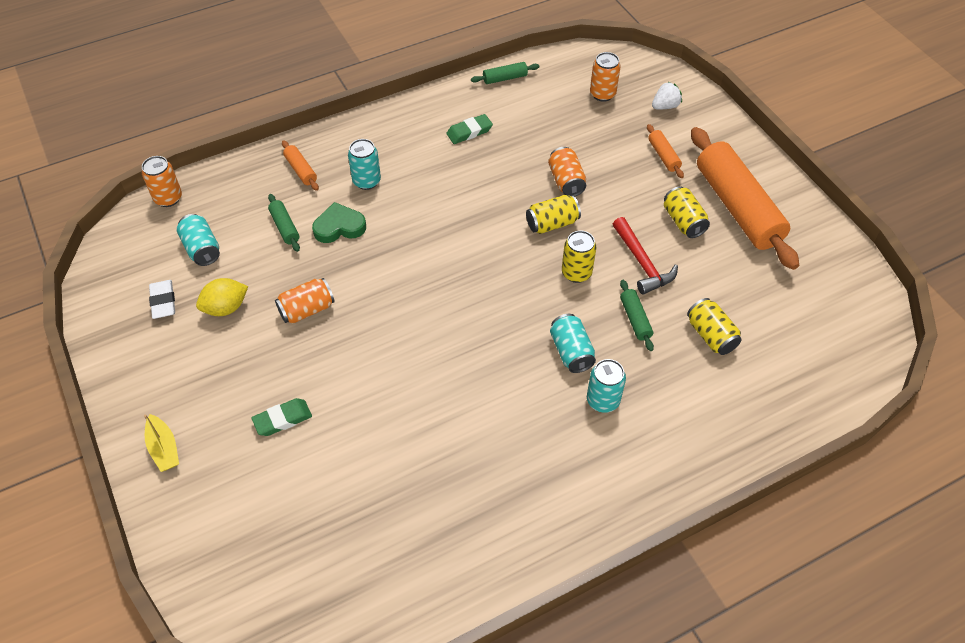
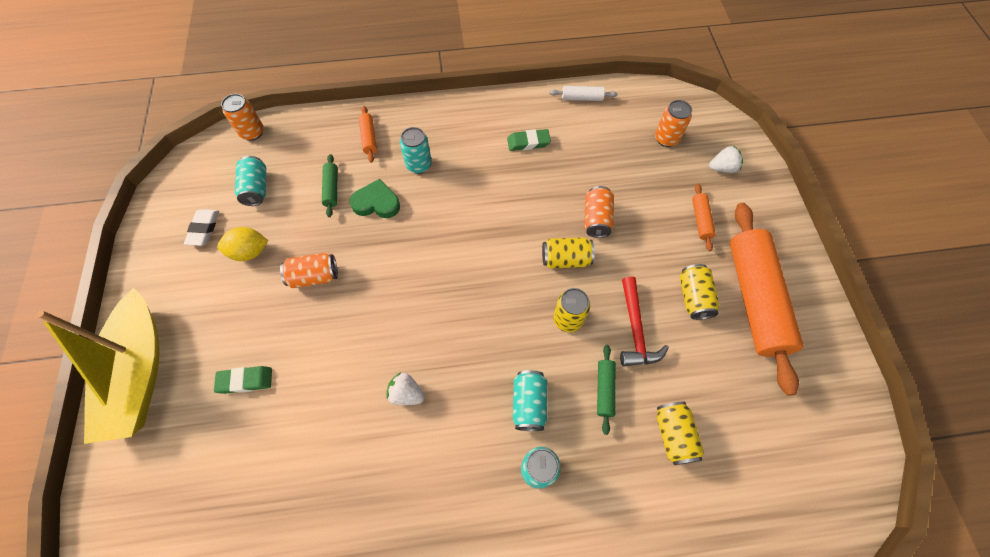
camera: 20 degrees right, 10 degrees up
(164, 448) = (139, 373): yellow boat -> yellow boat, size x2.45
(451, 379) = (406, 393): none -> white strawberry
(505, 78) = (582, 98): green rolling pin -> white rolling pin

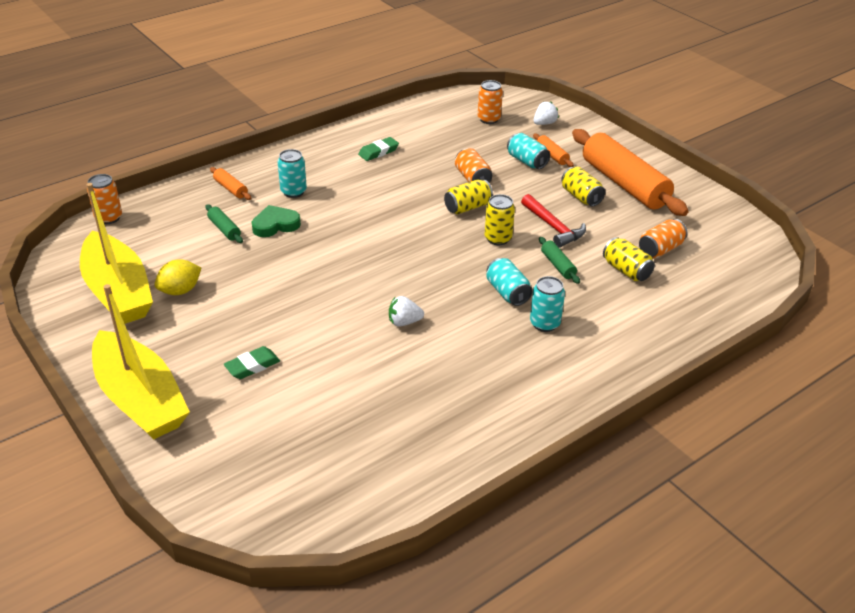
camera: 30 degrees left, 25 degrees down
(204, 229) = (118, 291): white eraser -> yellow boat
(256, 188) = (148, 251): turquoise can -> turquoise can (527, 161)
(314, 276) = (258, 285): orange can -> orange can (660, 249)
(582, 98) = (401, 114): white rolling pin -> none

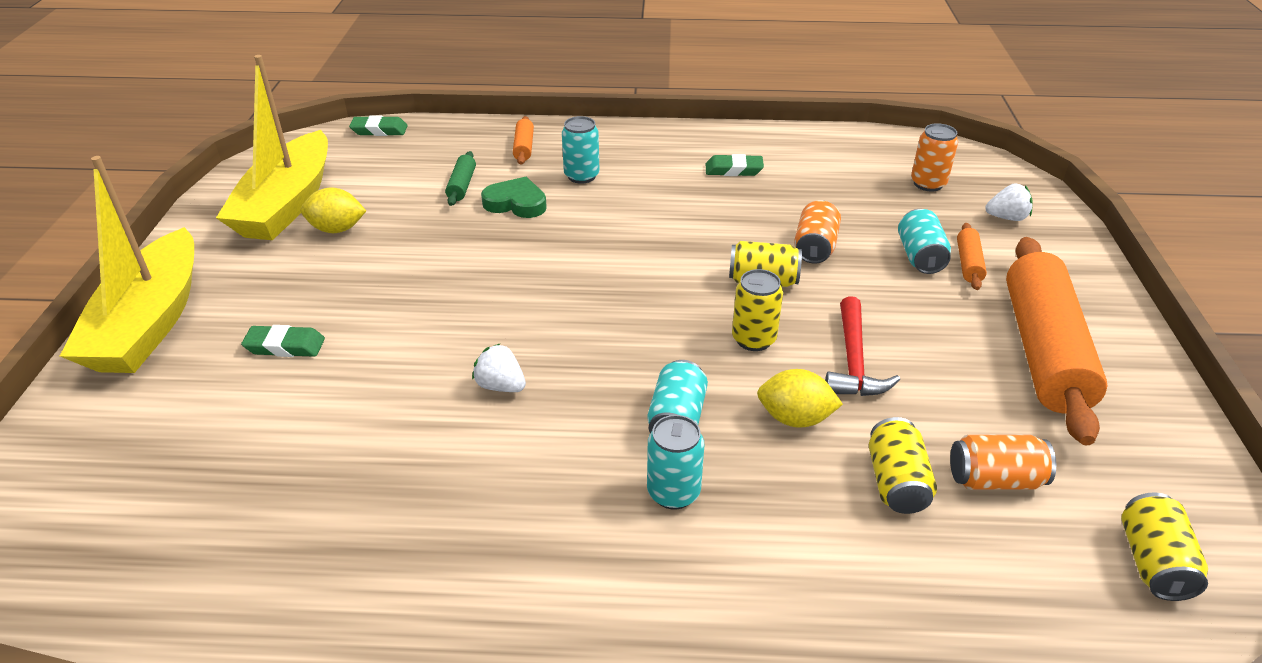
camera: 40 degrees right, 0 degrees up
(109, 218) = (379, 130): orange can -> green eraser
(558, 265) = (795, 418): green rolling pin -> yellow lemon
(581, 197) = (948, 338): yellow can -> yellow can (1152, 562)

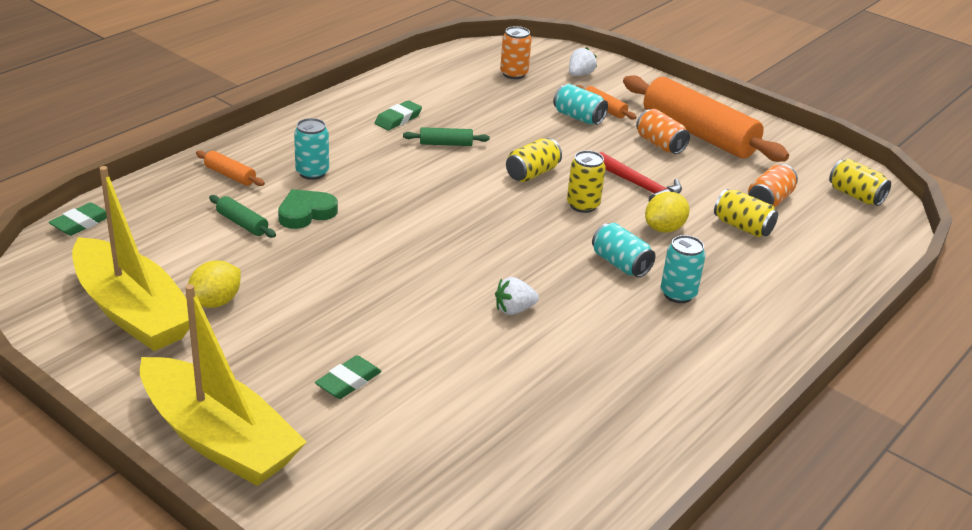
camera: 55 degrees left, 5 degrees down
(734, 211) = (446, 144): none -> green rolling pin
(815, 247) = (523, 140): orange can -> orange can (660, 144)

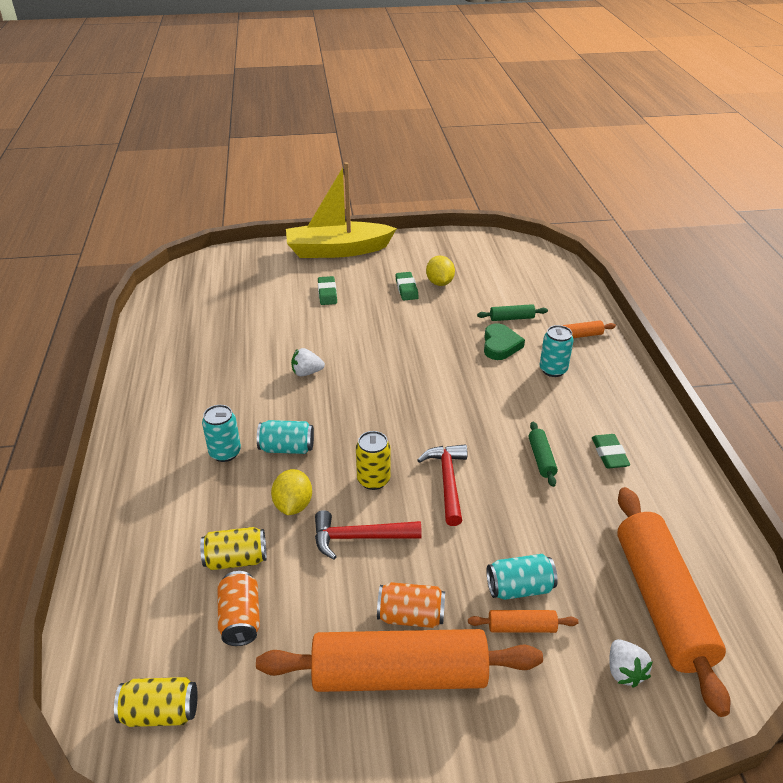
camera: 135 degrees right, 5 degrees up
(81, 223) = (565, 270): green eraser -> green eraser (406, 289)
(133, 311) = (459, 260): yellow boat -> none
(446, 144) = (541, 458): green rolling pin -> green rolling pin turned 45 degrees counterclockwise
(514, 74) = (661, 602): orange can -> orange rolling pin
(514, 310) = (307, 372): white strawberry -> white strawberry turned 120 degrees counterclockwise
(532, 173) = (447, 481): yellow can -> red hammer

